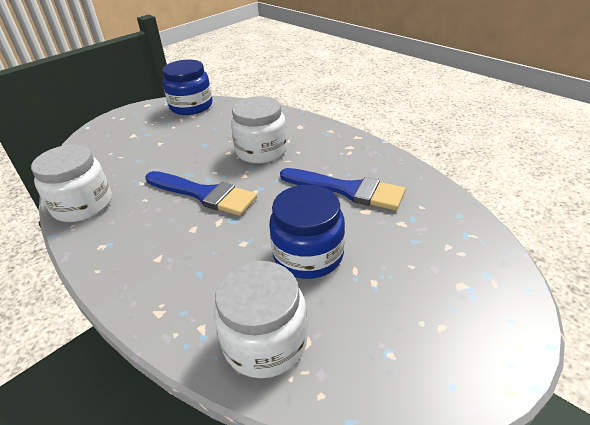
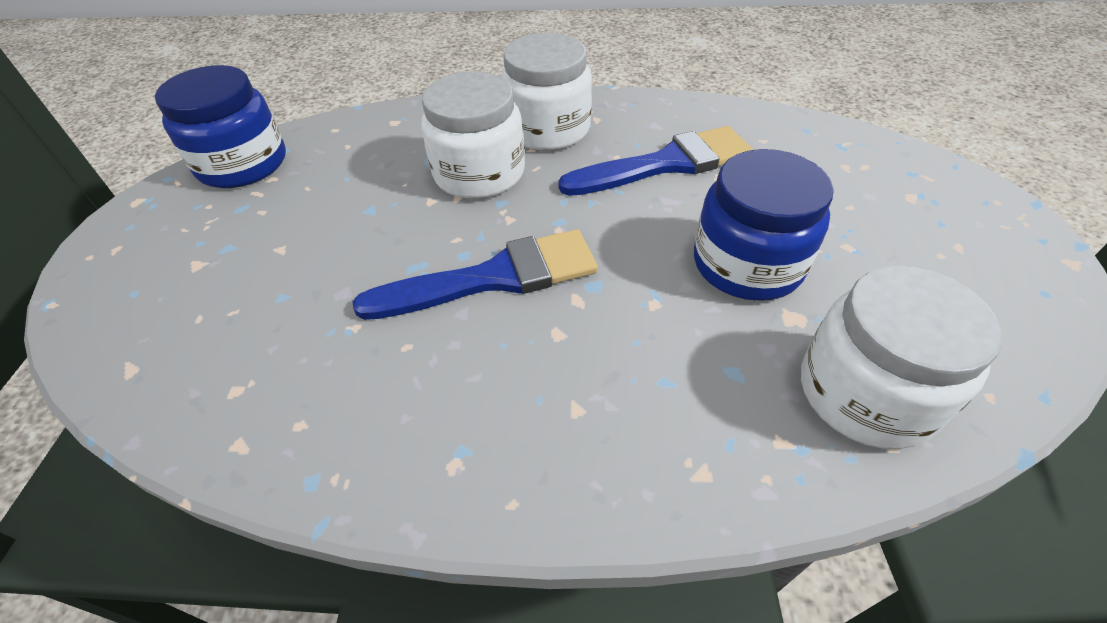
camera: 45 degrees left, 10 degrees up
(82, 205) = (297, 433): white jar -> white jar (547, 129)

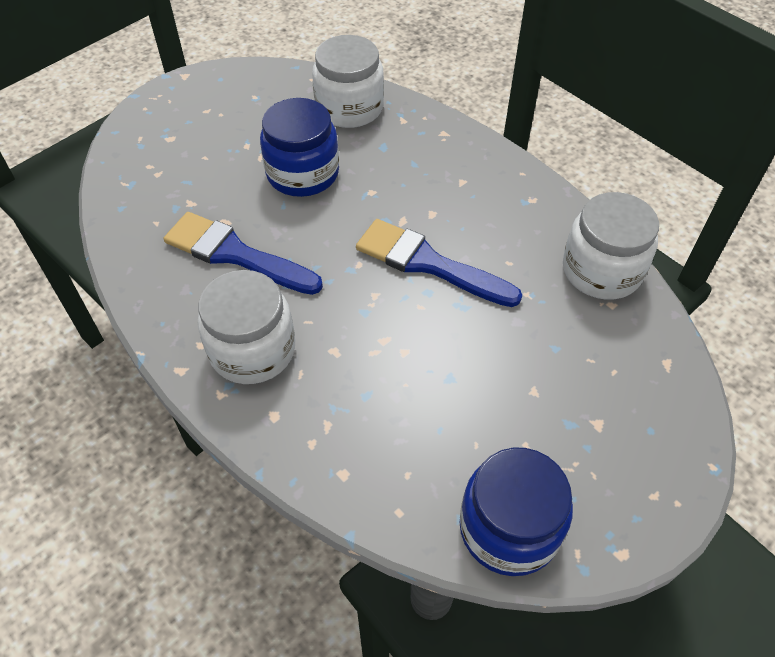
camera: 135 degrees left, 5 degrees up
(479, 173) = (348, 348): white jar -> white jar (601, 270)

